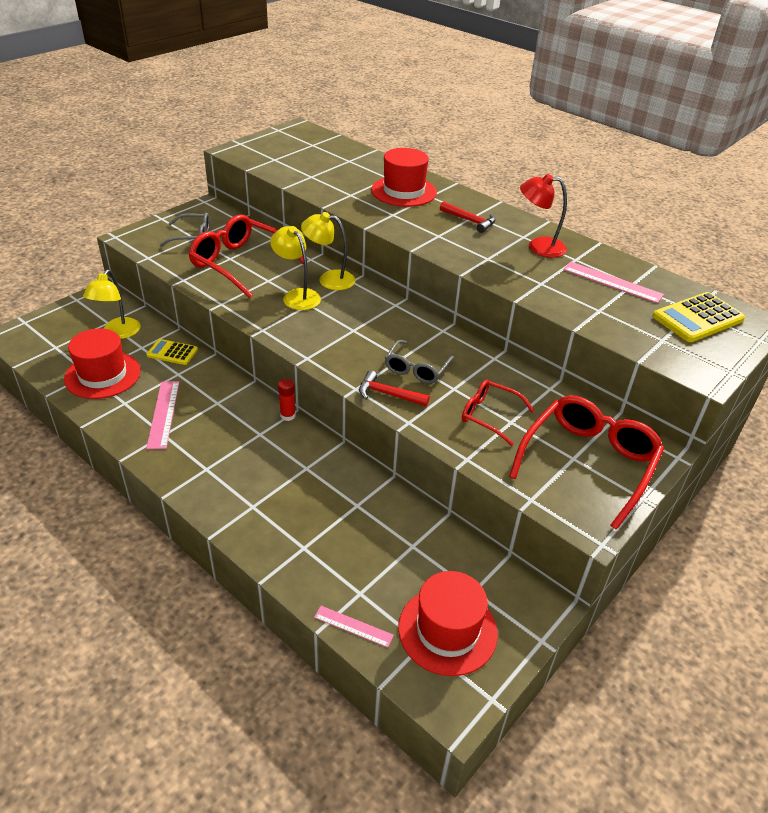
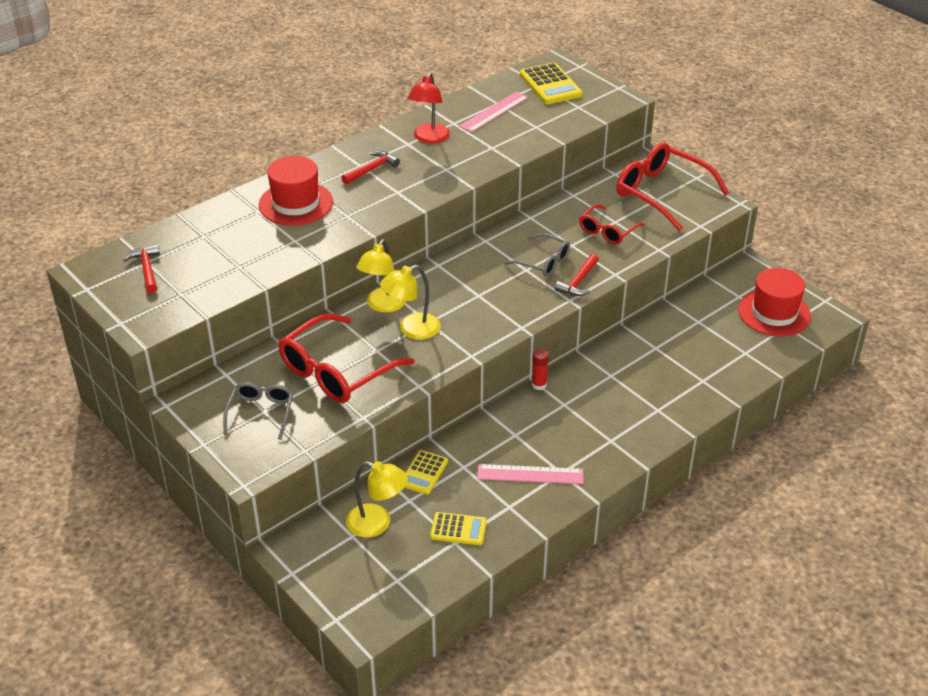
camera: 80 degrees left, 0 degrees up
(103, 375) = (458, 529): red hat -> yellow calculator
(303, 146) = (147, 269): none -> red hammer
(353, 626) = (775, 358): pink ruler -> none

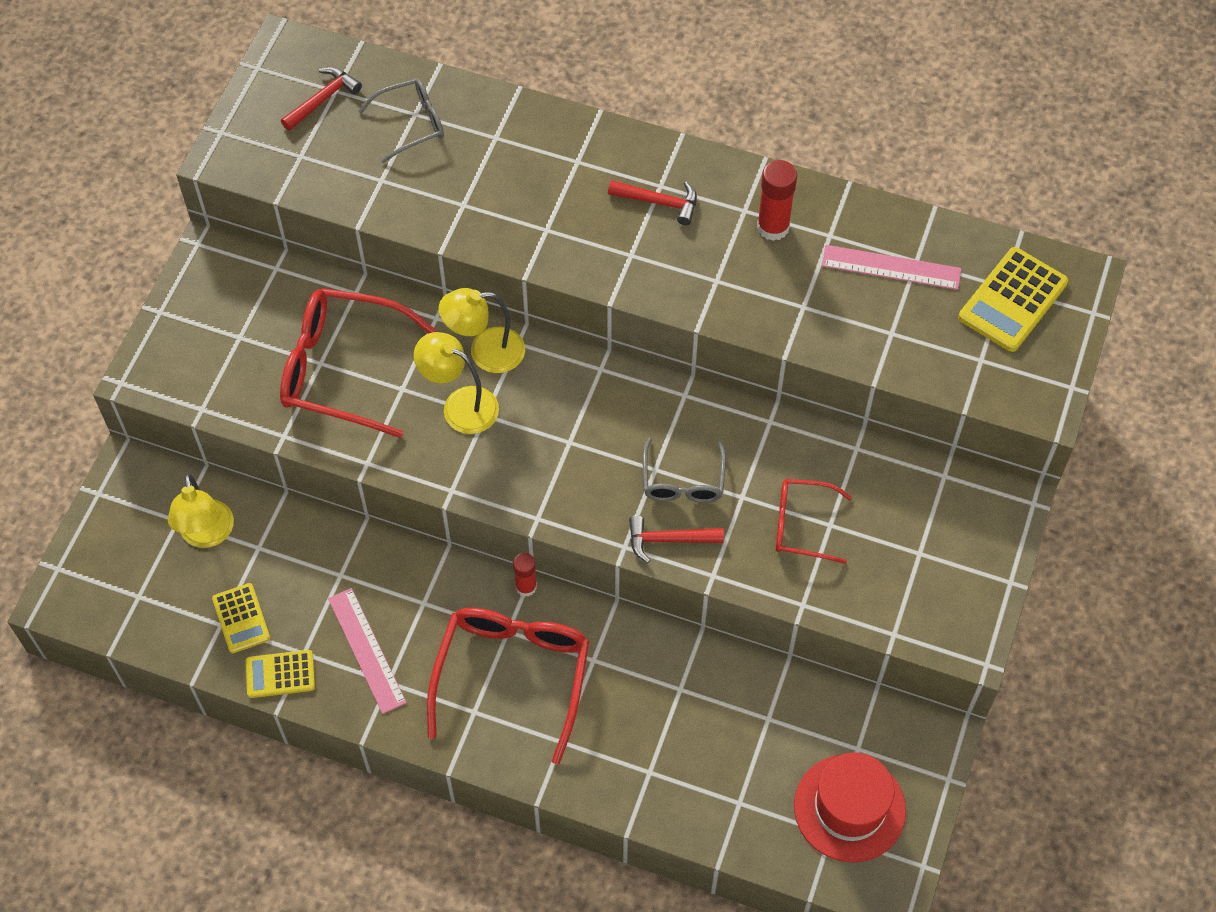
camera: 60 degrees right, 20 degrees up
(261, 413) = (235, 336): grey glasses -> grey glasses (411, 124)
(296, 203) = (535, 165): red hat -> none
(424, 473) = (307, 540): yellow calculator -> yellow calculator (280, 674)
(429, 138) = (773, 227): red lamp -> red glue stick
(661, 193) = (938, 553): red glasses -> red glasses (512, 675)

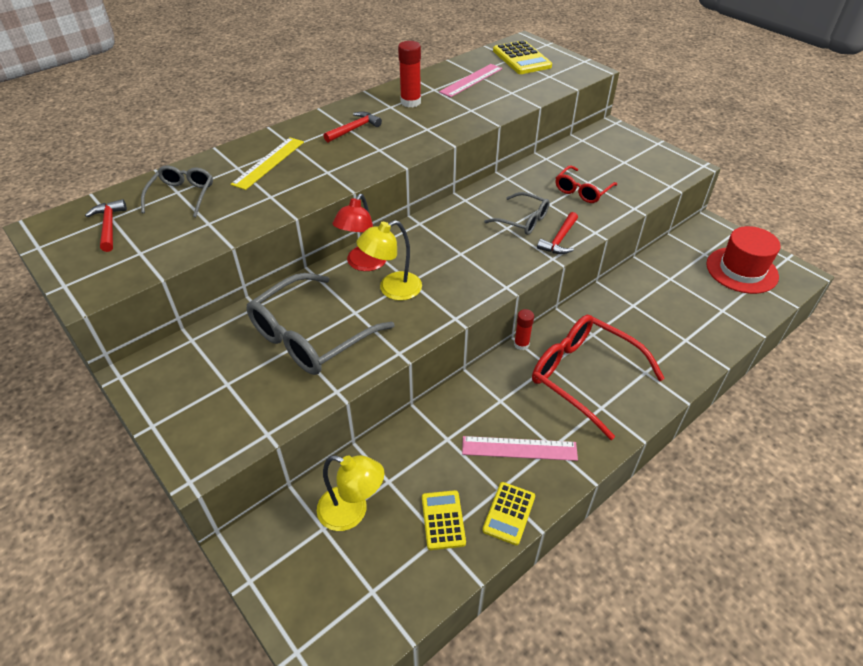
camera: 60 degrees left, 15 degrees down
(241, 618) = (443, 520): yellow calculator -> yellow calculator turned 105 degrees counterclockwise
(342, 369) = (310, 336): red glasses -> grey glasses
(485, 352) = (363, 264): yellow lamp -> red lamp
(525, 161) = (268, 163): none -> yellow ruler

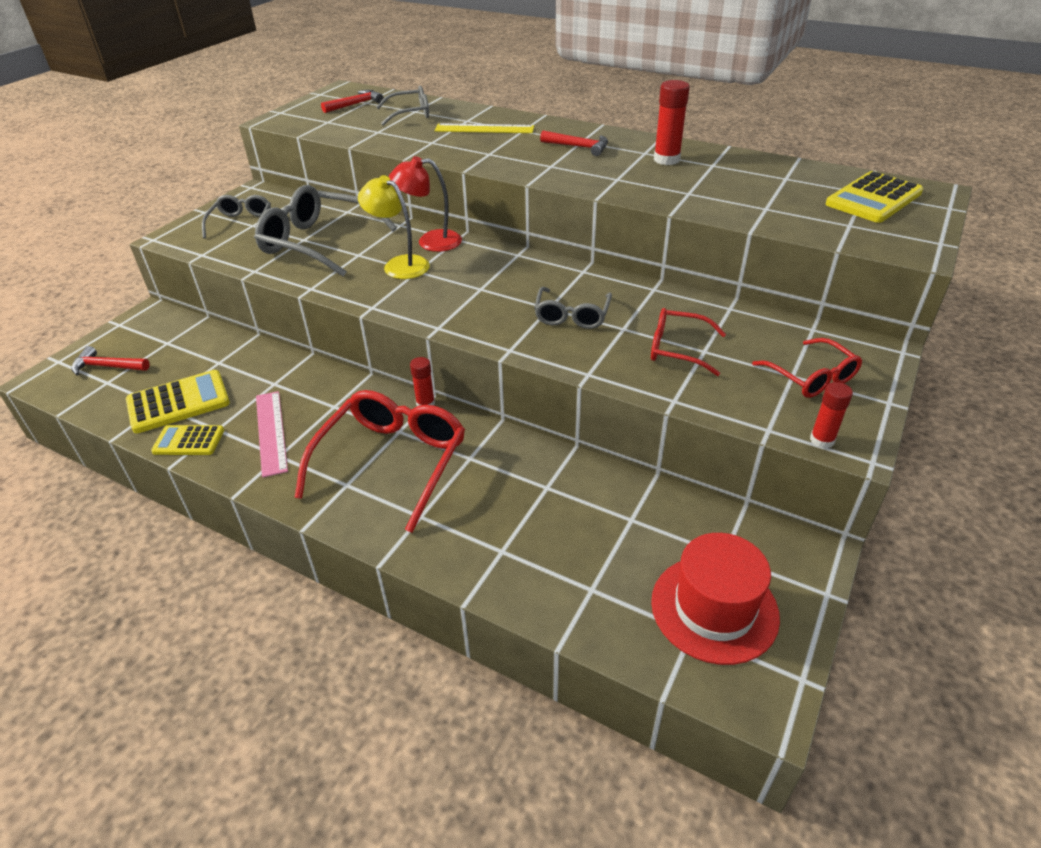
camera: 70 degrees right, 5 degrees down
(214, 393) = (241, 223): none -> grey glasses
(352, 512) = (183, 352): yellow lamp -> none
(443, 520) = (178, 402): yellow calculator -> yellow calculator, size x1.59
(471, 80) = (764, 180): pink ruler -> none
(559, 239) = (551, 348): red hammer -> red hammer (107, 366)
(628, 157) = (811, 377): none -> red glasses
(683, 173) = (822, 440): none -> red glue stick

